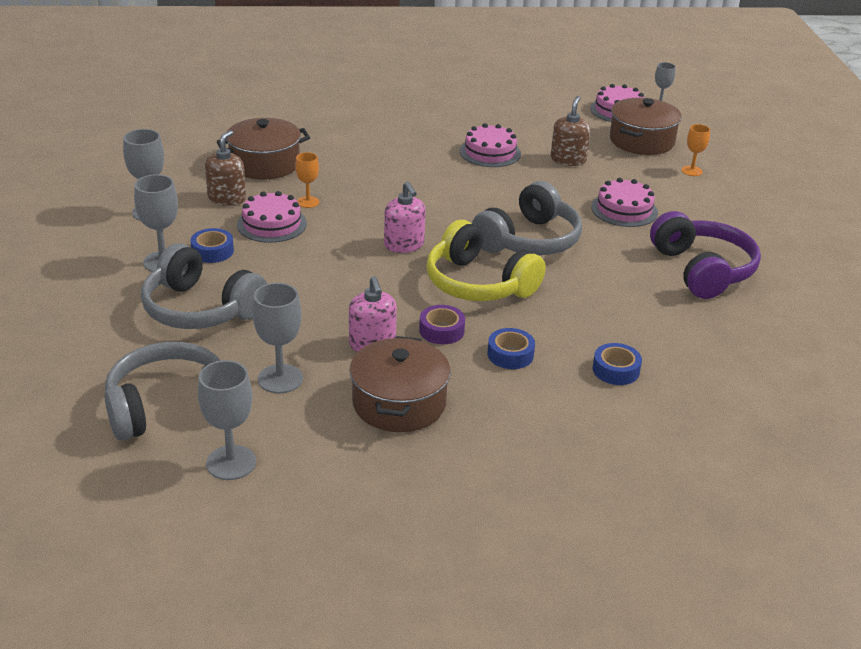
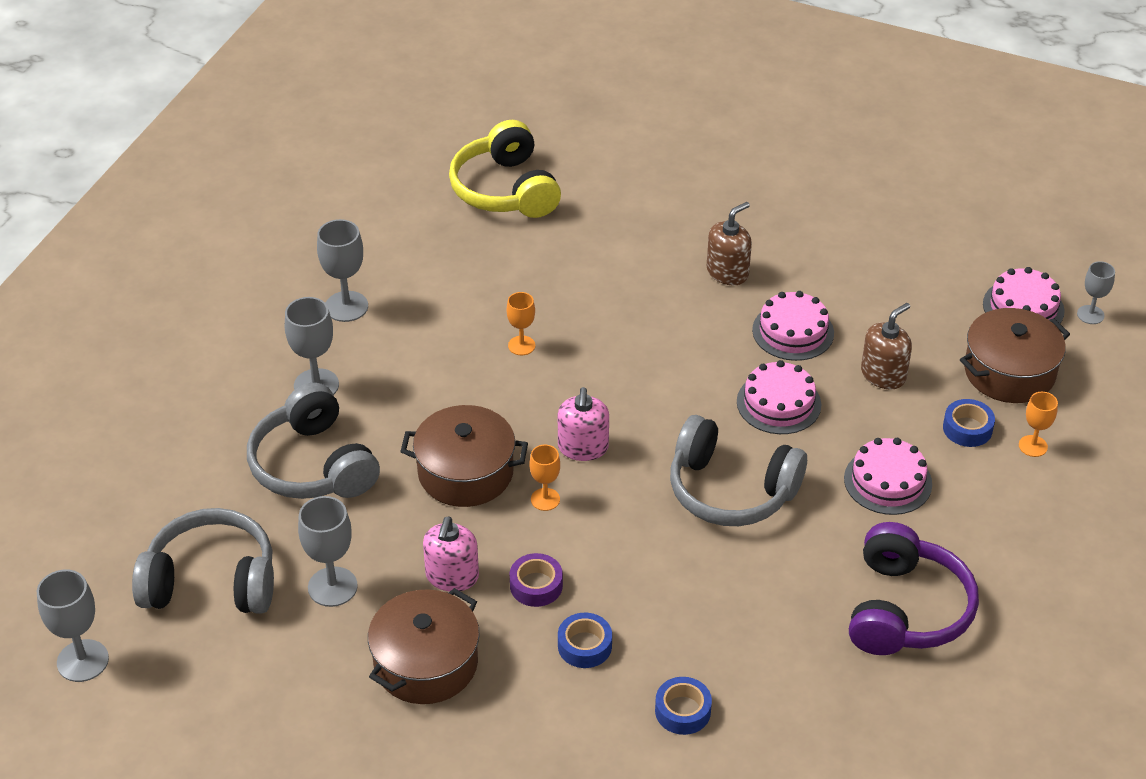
camera: 30 degrees right, 10 degrees up
(212, 251) = (374, 387): blue tape -> blue tape (967, 428)
(227, 198) = (437, 311): brown soap dispenser -> brown soap dispenser (727, 272)
(231, 463) = (225, 671): grey goblet -> grey goblet (82, 661)
(265, 164) = (513, 268): brown pot -> brown pot (465, 472)
(272, 224) = (460, 367): pink cake -> pink cake (778, 403)
(403, 280) = (545, 499): none -> orange goblet
(478, 283) = (624, 534): yellow headphones -> yellow headphones (505, 190)
(528, 240) = (731, 490): grey headphones -> grey headphones turned 45 degrees clockwise

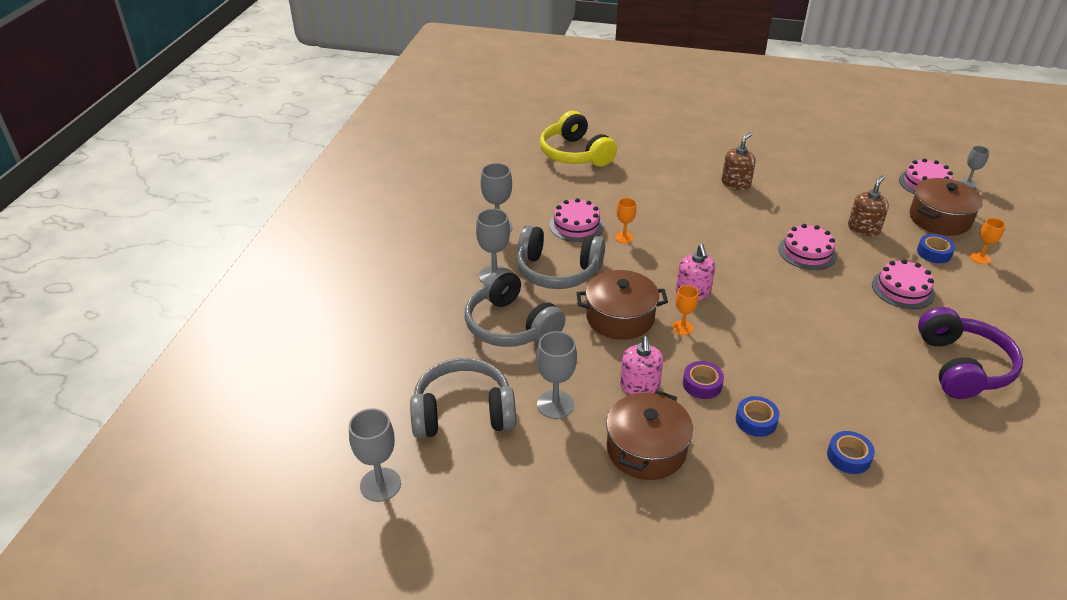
camera: 10 degrees left, 5 degrees down
(731, 490) = (804, 307): grey headphones -> grey headphones (557, 271)
(793, 331) = (794, 211): pink cake -> pink cake (576, 225)

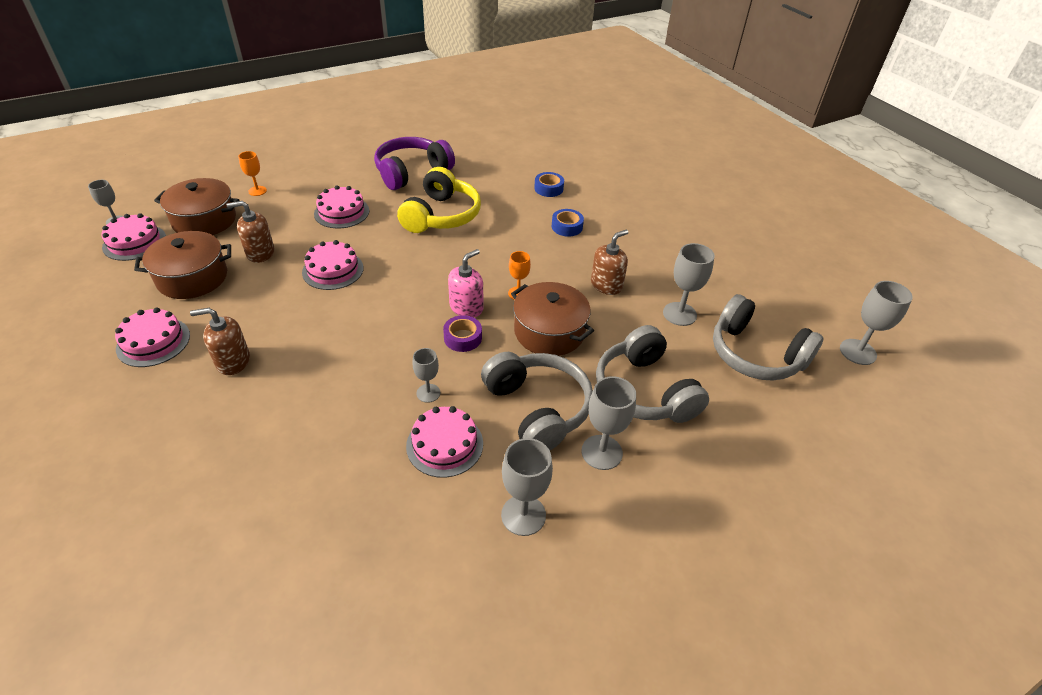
camera: 135 degrees left, 5 degrees up
(511, 325) = (644, 391): grey headphones -> grey headphones turned 150 degrees clockwise
(575, 154) = (266, 560): yellow headphones -> yellow headphones (441, 215)
(624, 237) = (428, 393): orange goblet -> grey goblet
(639, 386) = (606, 285): pink soap dispenser -> brown soap dispenser
(646, 449) = (652, 257): brown pot -> brown pot (192, 278)
(702, 384) = (565, 259): purple tape -> purple tape (463, 338)
(785, 164) = (153, 342): none -> pink cake
(934, 253) = (269, 211): blue tape -> none

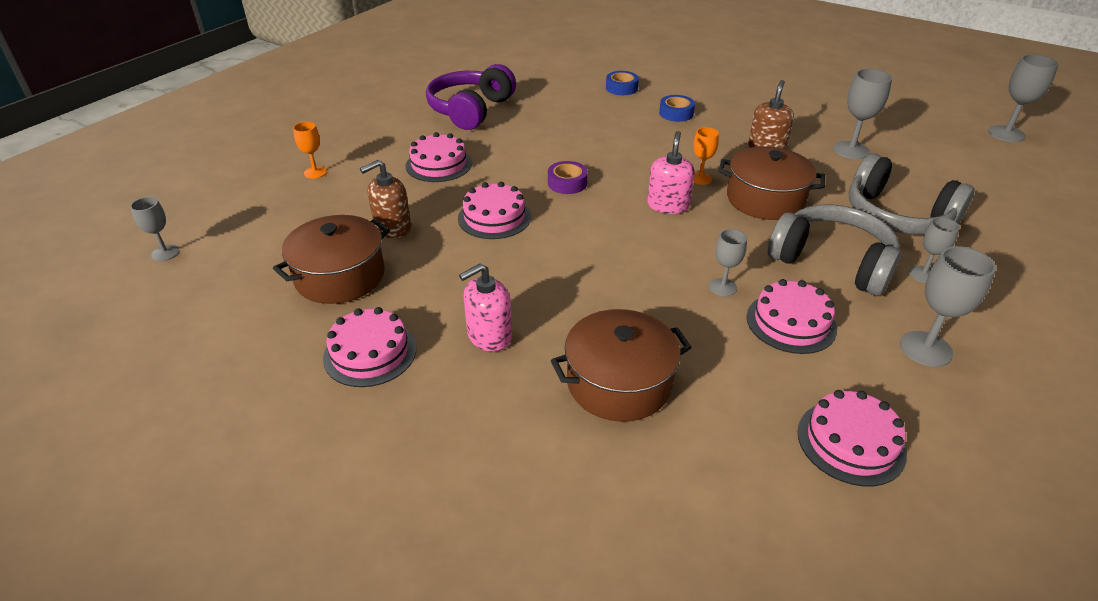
camera: 25 degrees left, 5 degrees down
(134, 242) = (218, 266): pink cake -> pink cake (851, 442)
(204, 220) = (284, 218): brown pot -> brown pot (619, 383)
(233, 361) = (489, 336): brown soap dispenser -> pink soap dispenser
(441, 215) = (547, 138): yellow headphones -> none
(463, 338) = (696, 231): purple tape -> purple tape (567, 183)
(601, 452) = (923, 274): grey goblet -> grey goblet, size x0.62
(755, 354) = (941, 160): grey headphones -> none

